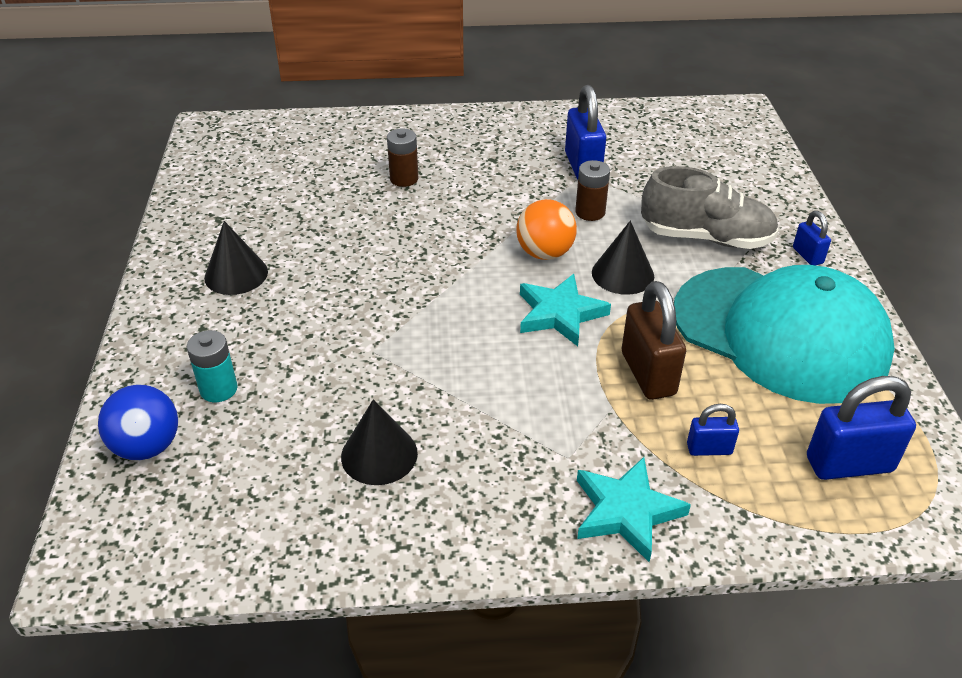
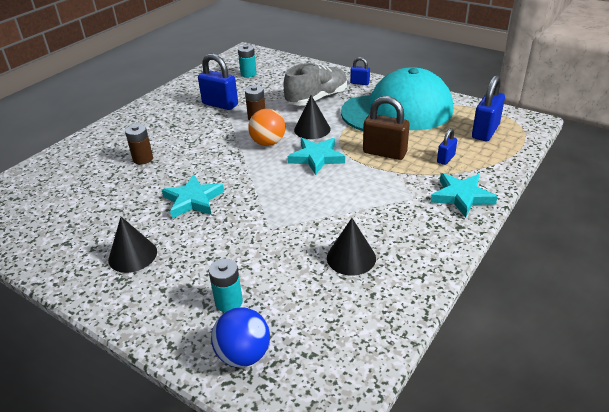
camera: 50 degrees left, 5 degrees down
(366, 260) = (193, 200): none -> turquoise star
(686, 146) = (248, 74): none -> turquoise battery

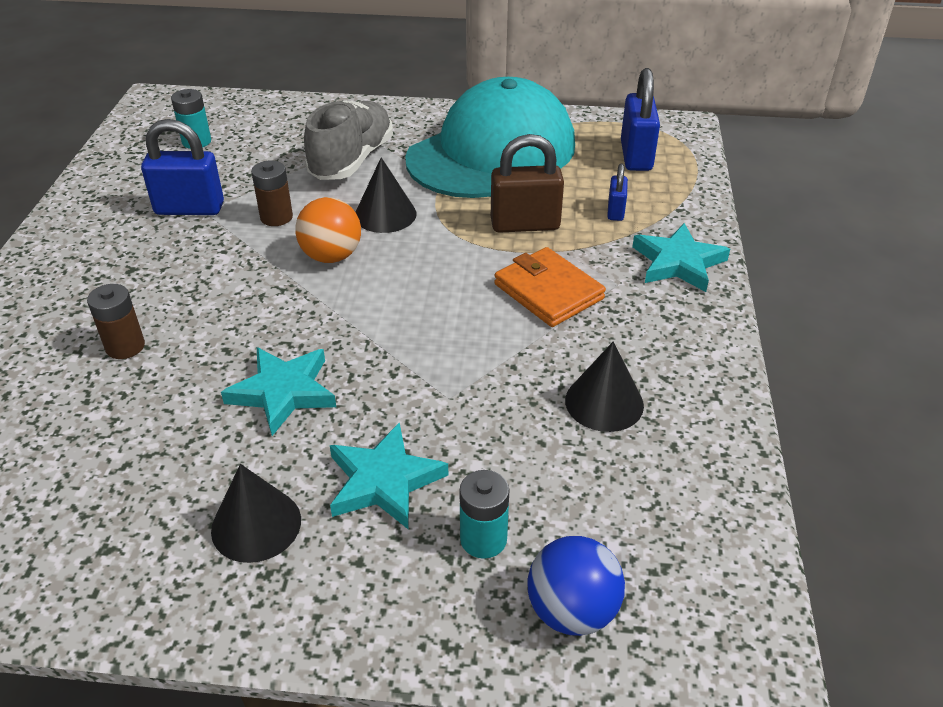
camera: 30 degrees left, 5 degrees up
(317, 158) = (430, 260): turquoise star -> turquoise star (384, 481)
(359, 83) = (399, 118): blue padlock -> none
(368, 191) = (548, 291): none -> orange wallet

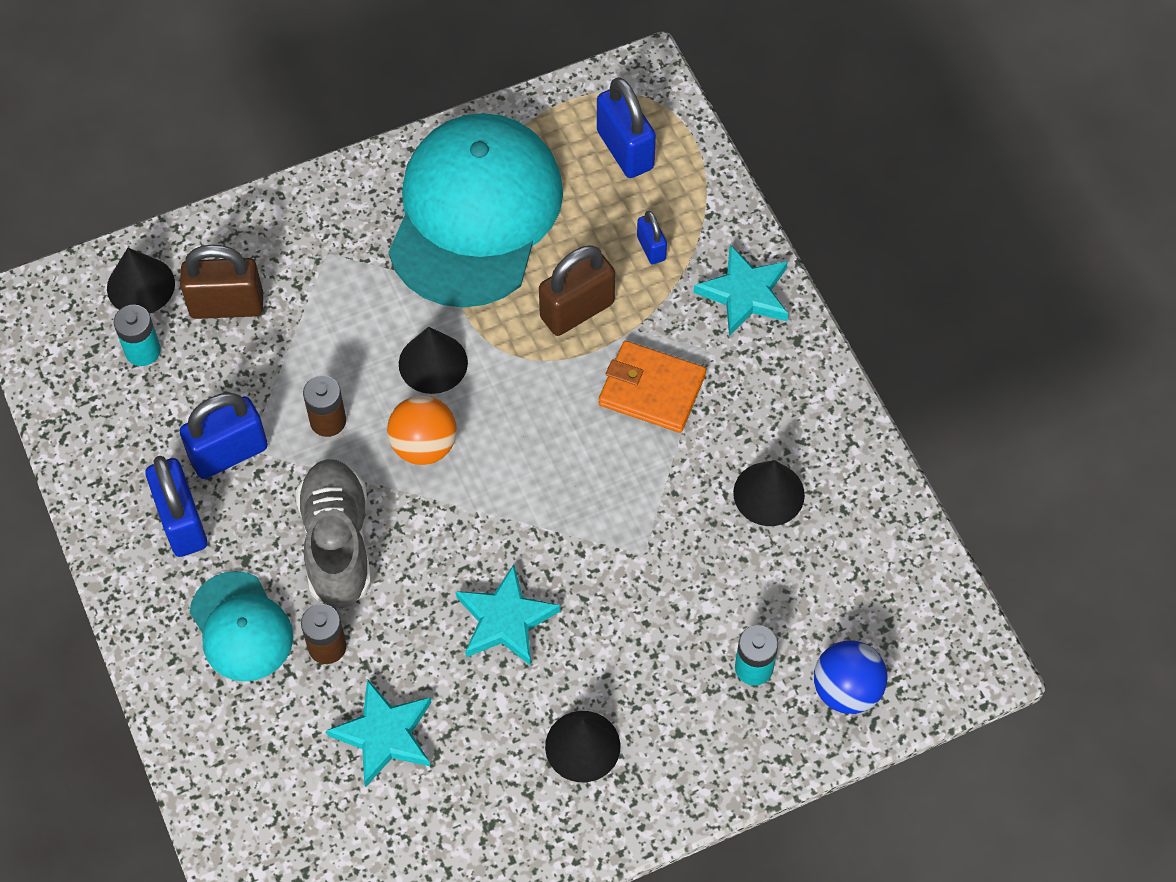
camera: 30 degrees left, 20 degrees up
(79, 306) = (241, 627): none -> turquoise cap
(114, 232) = (182, 522): none -> blue padlock
(232, 114) = (140, 285): none -> black cone
(274, 139) = (226, 305): none -> brown padlock
(352, 160) = (337, 298): grey shoe -> grey shoe (337, 543)
(384, 481) = (649, 658): turquoise star -> turquoise star (384, 735)

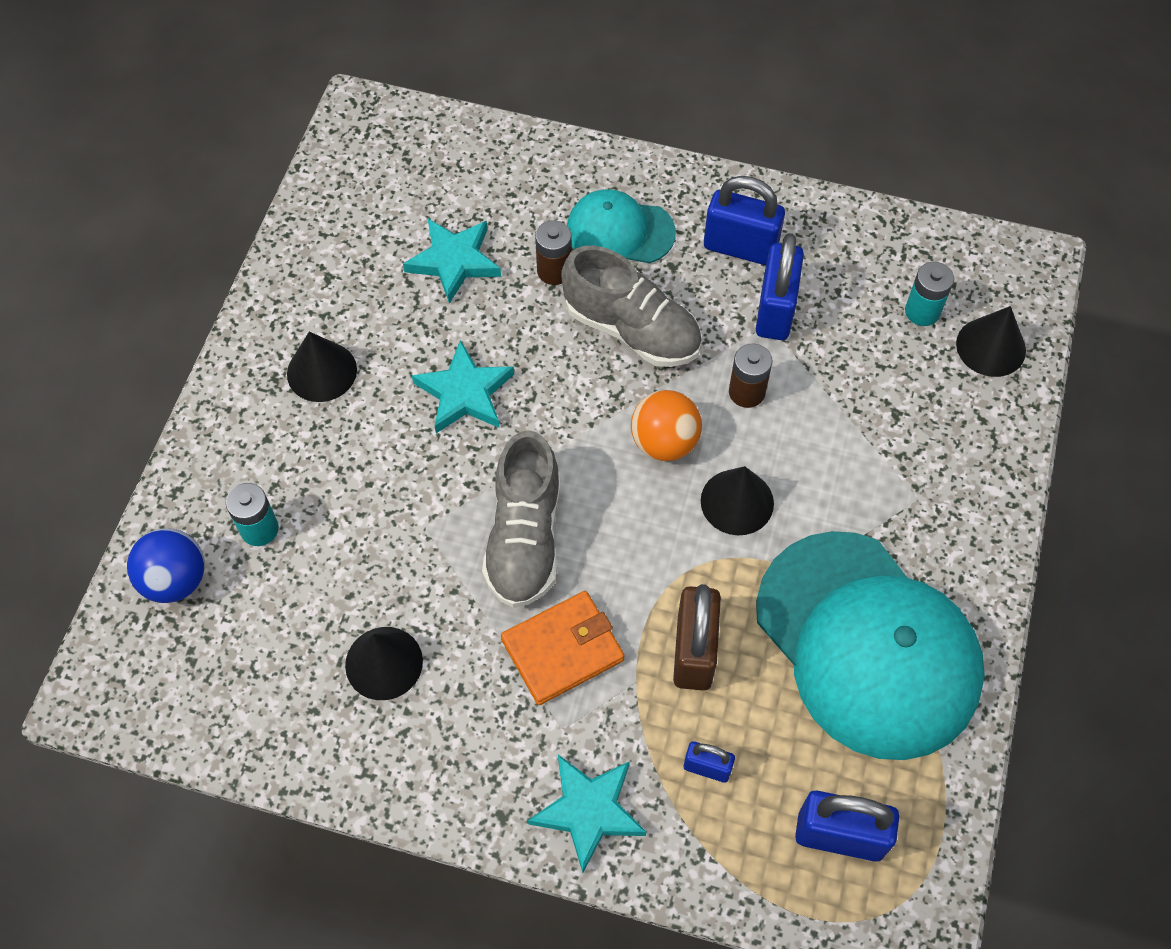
camera: 130 degrees right, 0 degrees up
(226, 305) = (921, 393): brown padlock -> none
(590, 479) = (524, 538): none -> grey shoe

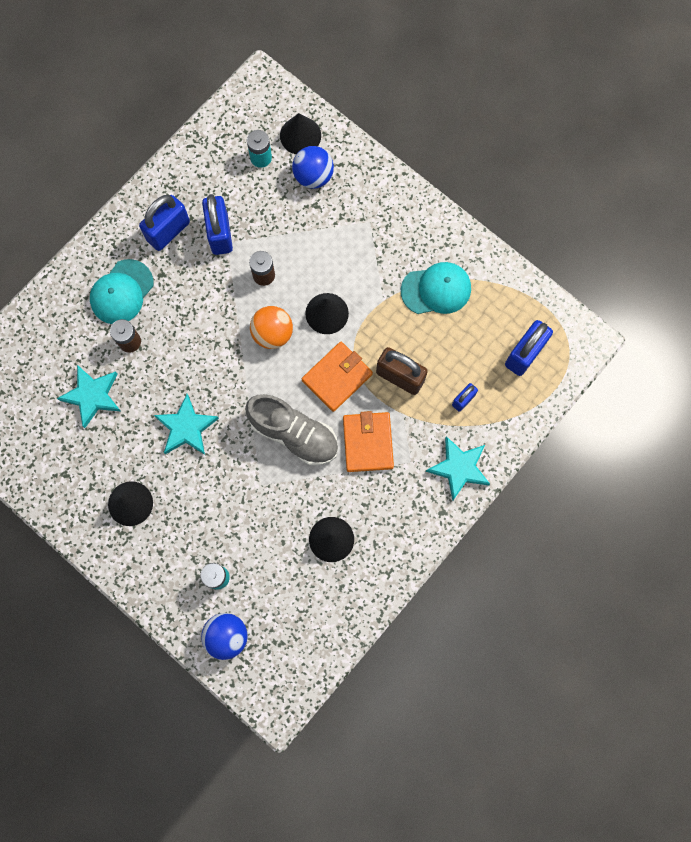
camera: 65 degrees left, 15 degrees up
(632, 329) = (192, 317): grey shoe -> none
(644, 560) = (337, 377): none -> orange wallet
(775, 310) = (220, 233): blue padlock -> blue padlock turned 45 degrees clockwise
(867, 644) = (436, 289): turquoise cap -> turquoise cap, size x0.51
(939, 391) = (313, 176): none -> blue ball

